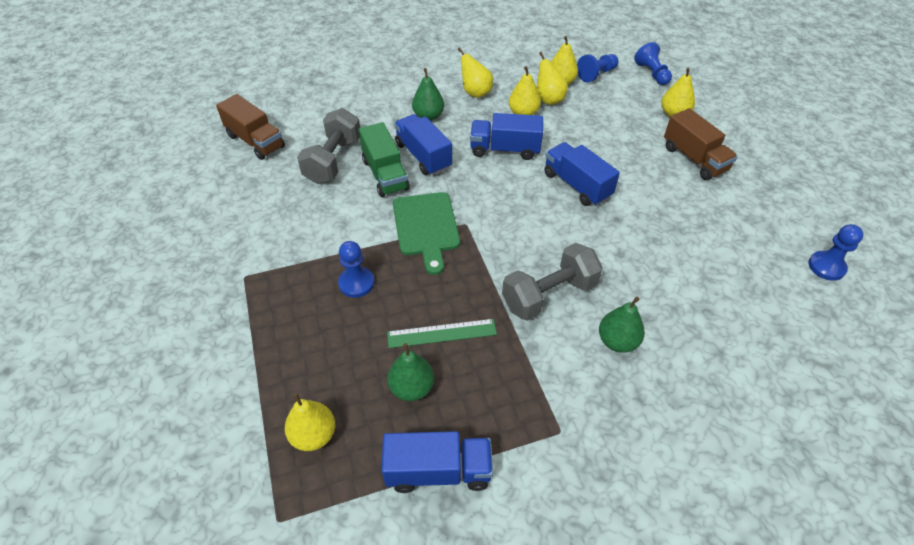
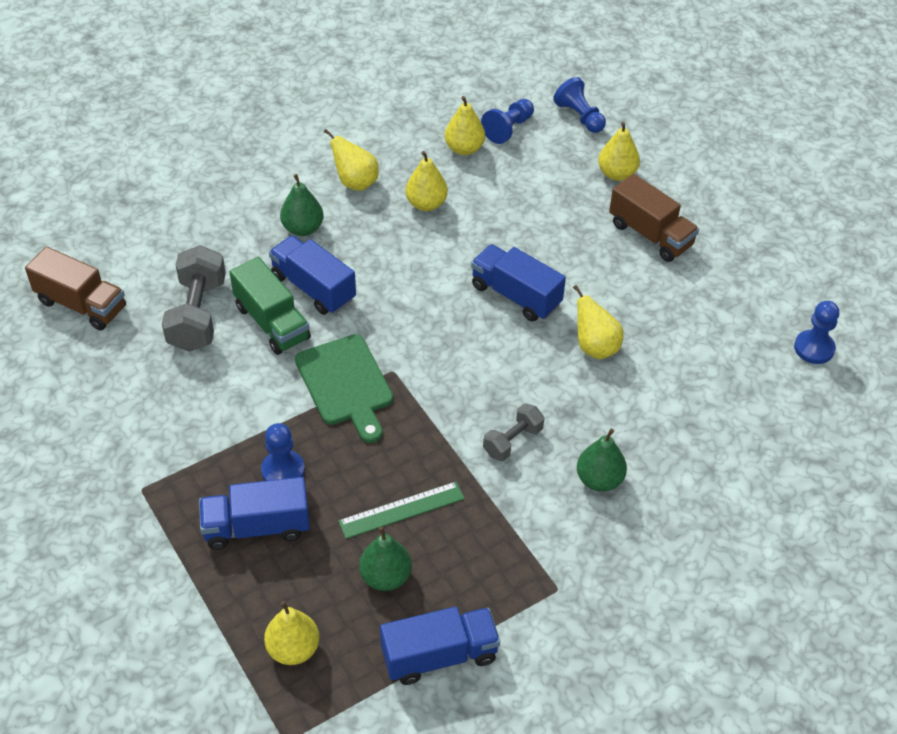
camera: 15 degrees left, 0 degrees up
(505, 149) = (415, 261): blue truck -> blue truck (257, 527)
(548, 99) = (454, 177): yellow pear -> yellow pear (595, 347)
(549, 295) = (513, 441): grey dumbbell -> grey dumbbell, size x0.57

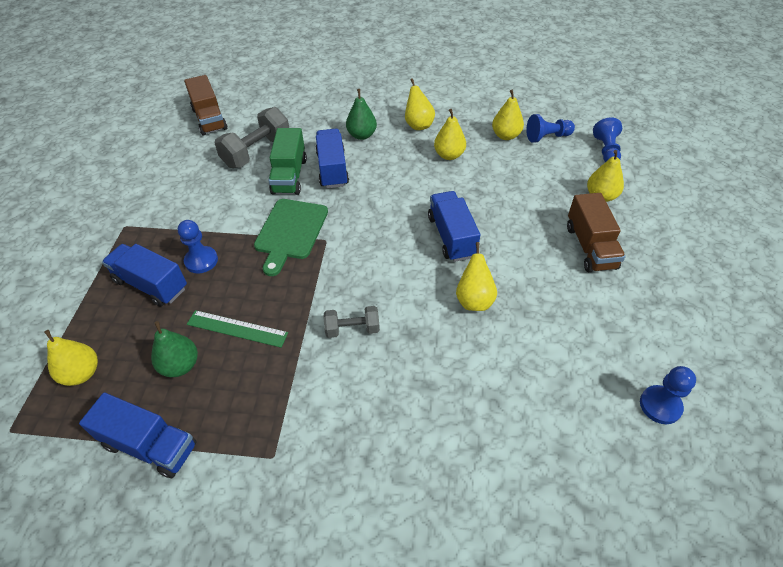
camera: 40 degrees right, 0 degrees up
(599, 480) = (384, 396): green pear -> none

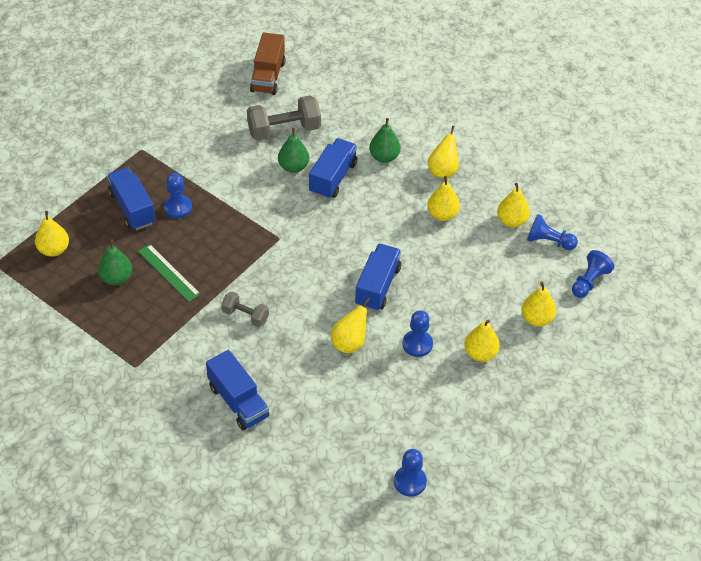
camera: 30 degrees right, 0 degrees up
(150, 445) = (69, 319): blue truck -> blue truck (238, 402)
(289, 176) = (293, 167): green truck -> green pear
(290, 232) = (258, 218): green cutting board -> none
(533, 268) = (417, 344): none -> blue pawn
(590, 247) = (480, 354): brown truck -> yellow pear

